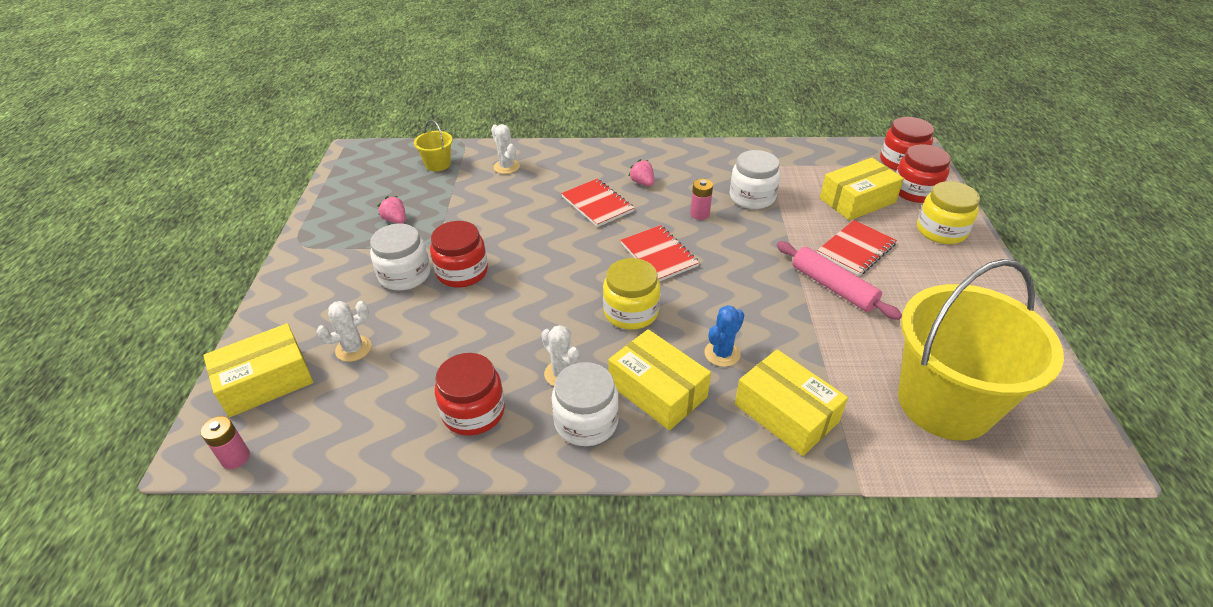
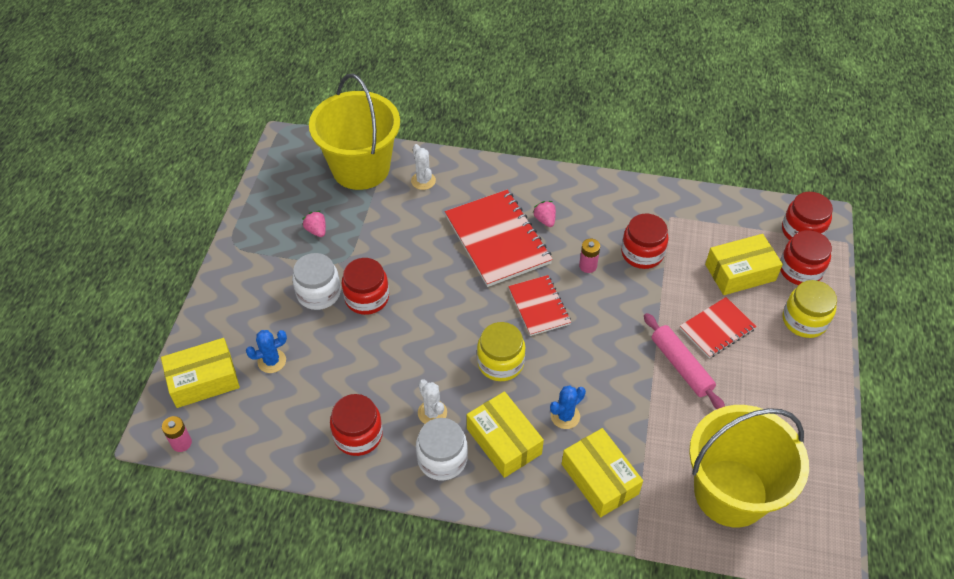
camera: 10 degrees right, 10 degrees up
(353, 349) = (272, 361): white cactus -> blue cactus
(438, 164) = (361, 168): yellow bucket -> yellow bucket, size x2.48
(597, 204) = (497, 239): red notebook -> red notebook, size x1.72
(752, 197) = (642, 253): white jar -> red jar

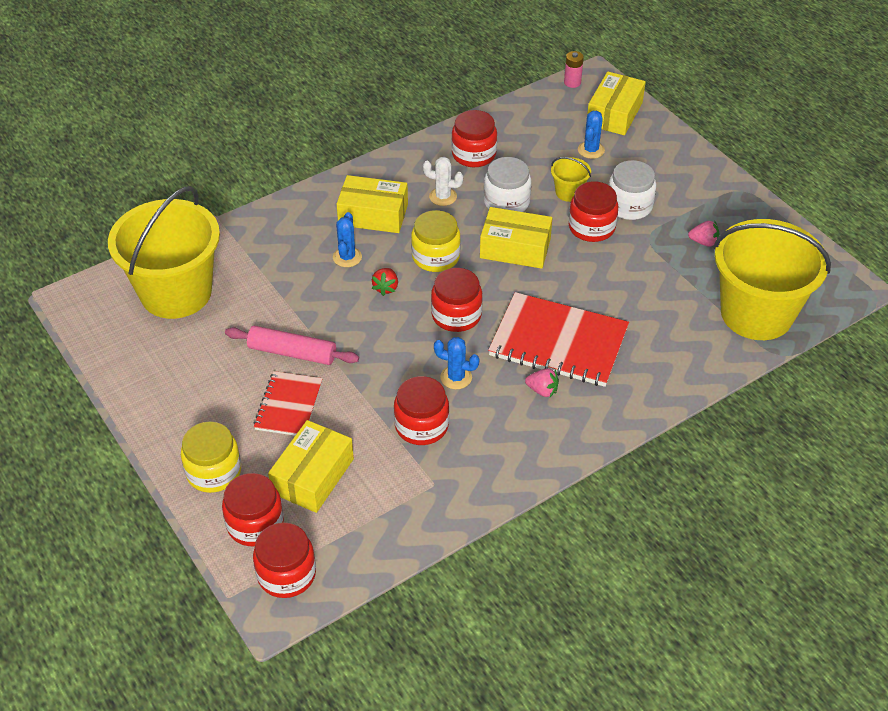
camera: 135 degrees right, 5 degrees down
(341, 338) = (568, 192): none -> yellow bucket
(423, 181) = (691, 344): white cactus -> none
(442, 459) = (402, 179): white jar -> white jar (506, 202)
(539, 306) = (456, 315): red notebook -> red jar
(564, 366) = (386, 288): none -> red strawberry
(588, 266) = (456, 377): pink battery -> blue cactus
(599, 479) = (281, 238): yellow box -> yellow box (515, 248)

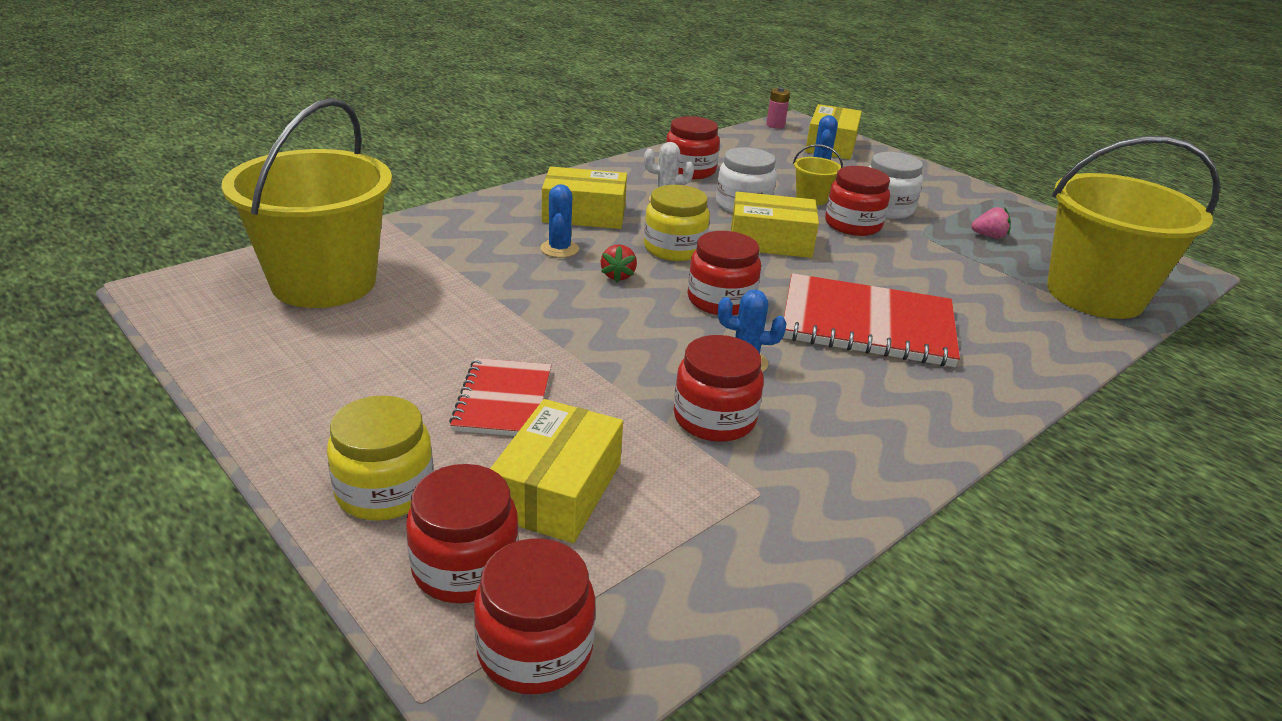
camera: 10 degrees left, 15 degrees down
(292, 353) = (500, 341): pink rolling pin -> none
(542, 390) = (871, 374): pink strawberry -> none

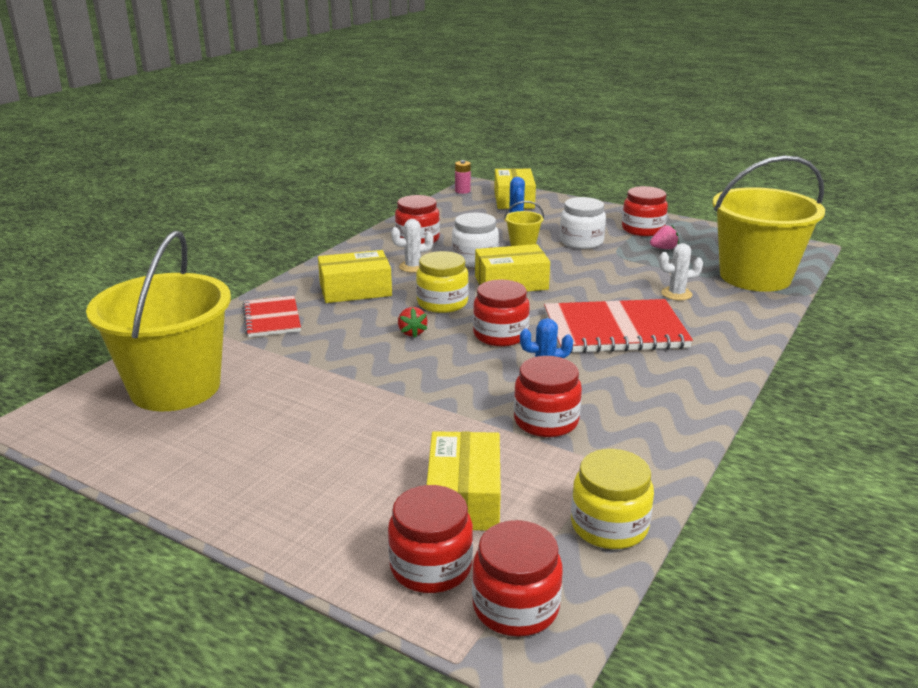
camera: 15 degrees left, 5 degrees down
(385, 491) = (335, 530): yellow jar -> yellow jar (609, 526)
(503, 400) = (382, 444): red notebook -> red notebook (272, 318)
(559, 249) = (353, 321): blue cactus -> none
(853, 225) = (564, 258): red jar -> red jar (643, 229)
(974, 296) = (676, 294): none -> white cactus

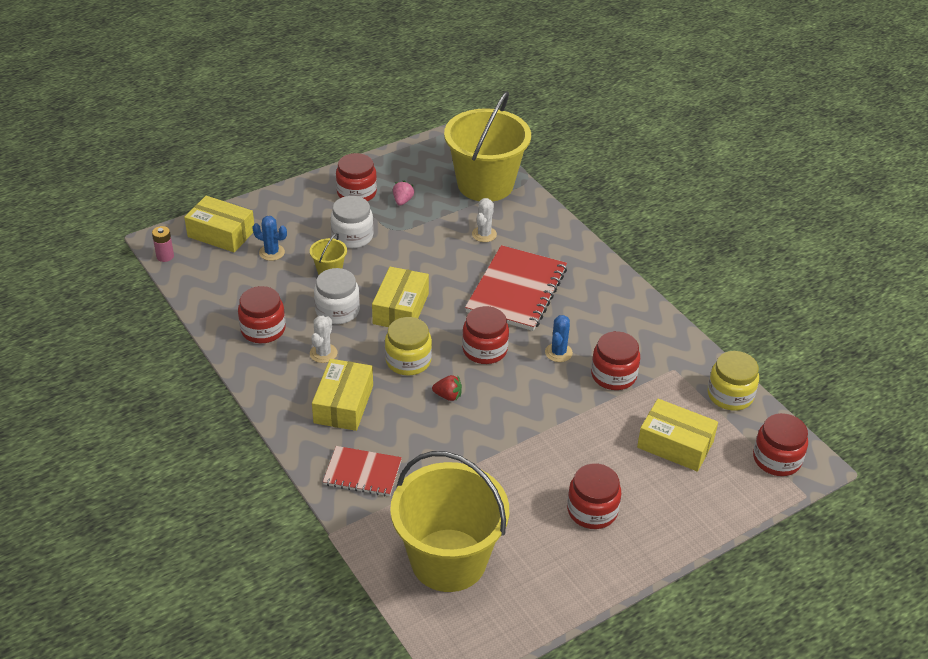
camera: 65 degrees left, 15 degrees up
(431, 567) = (731, 481): red jar -> red jar (592, 510)

